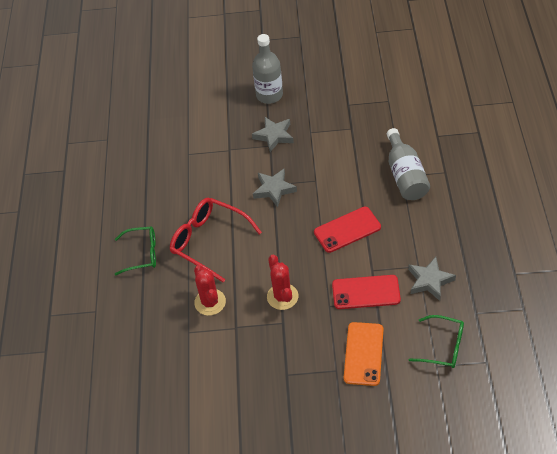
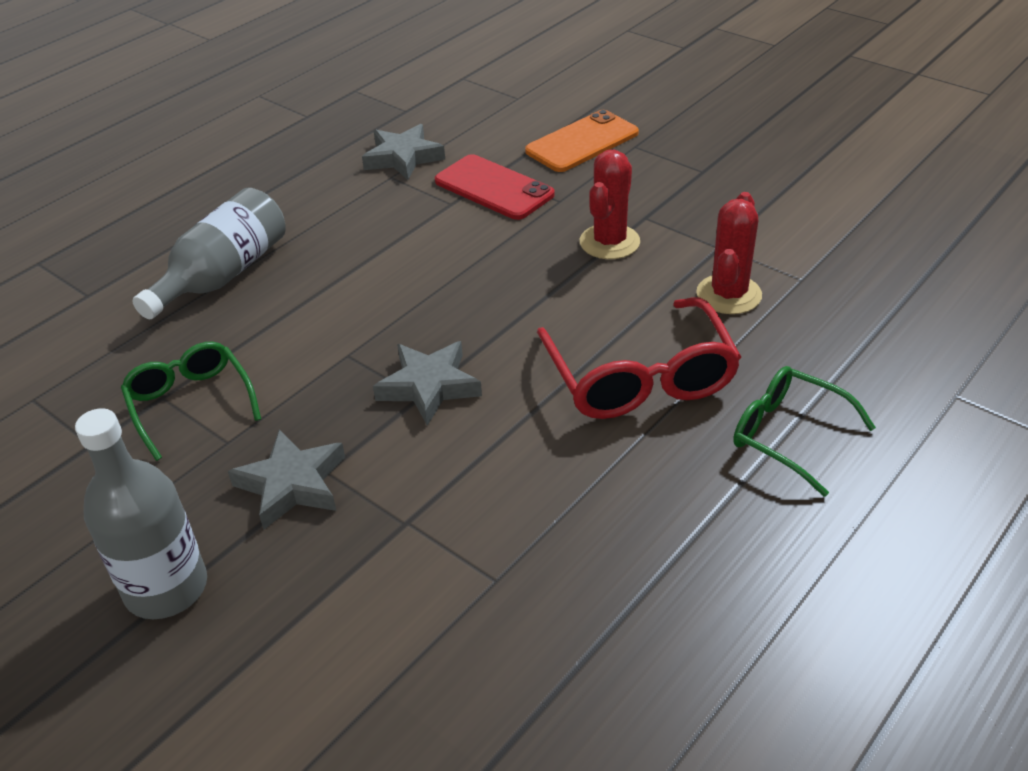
camera: 140 degrees left, 10 degrees down
(347, 230) = (409, 262): red phone -> none
(443, 347) = (486, 106): green glasses -> green glasses (190, 403)

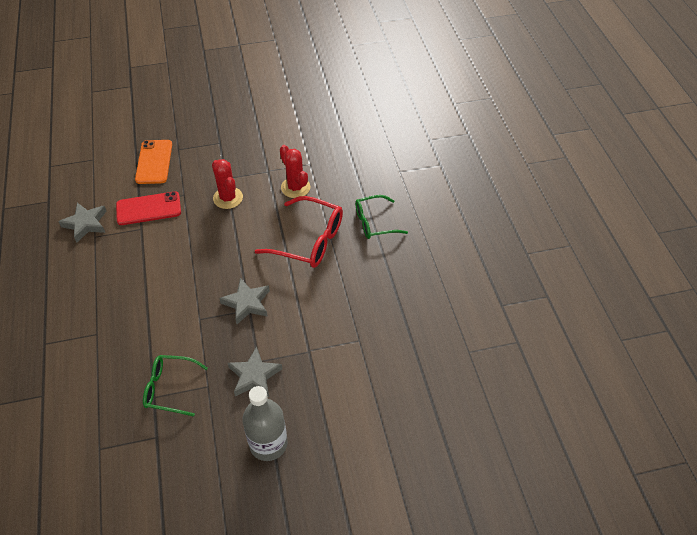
camera: 55 degrees left, 10 degrees up
(223, 275) = (92, 334): grey bottle -> none

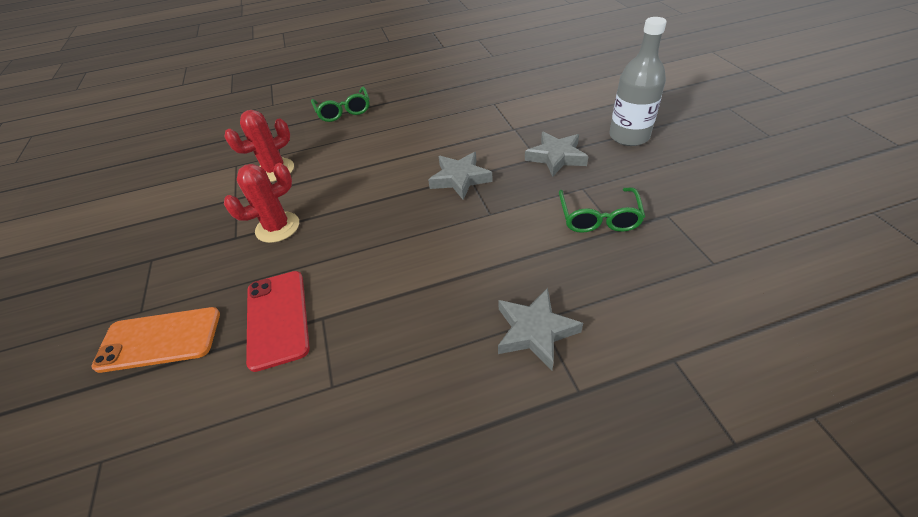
camera: 90 degrees left, 5 degrees down
(85, 224) = (296, 413): grey star -> grey star (535, 331)
(309, 240) = (364, 148): red glasses -> none

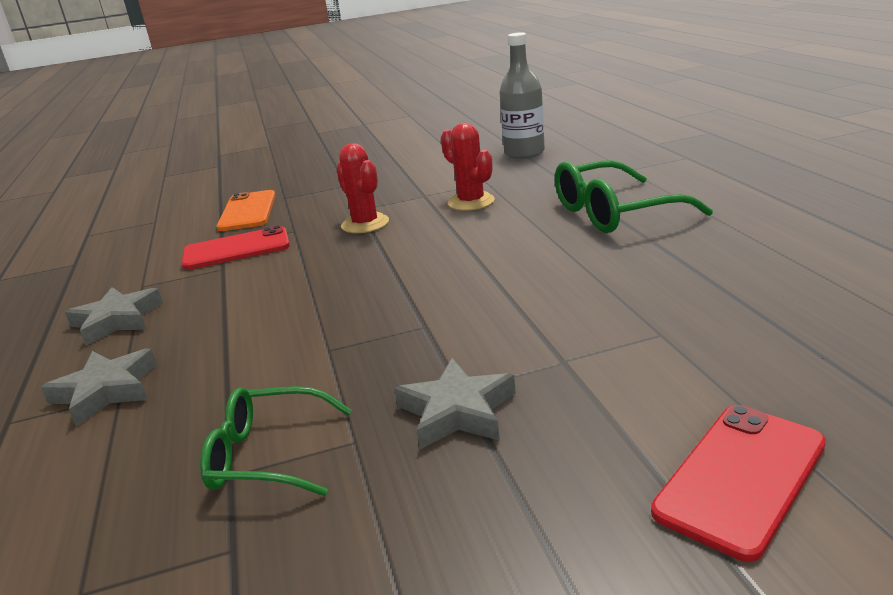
camera: 90 degrees right, 20 degrees down
(343, 111) = (614, 213): green glasses -> green glasses, size x1.54
(460, 179) = (418, 319): grey star -> grey star (117, 320)
(592, 94) = (741, 477): none -> red phone
(629, 136) = (523, 526): grey bottle -> grey bottle (524, 153)

